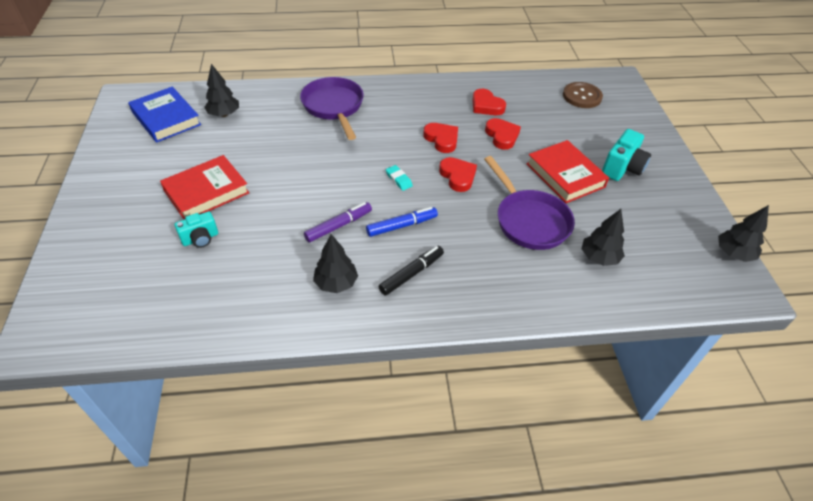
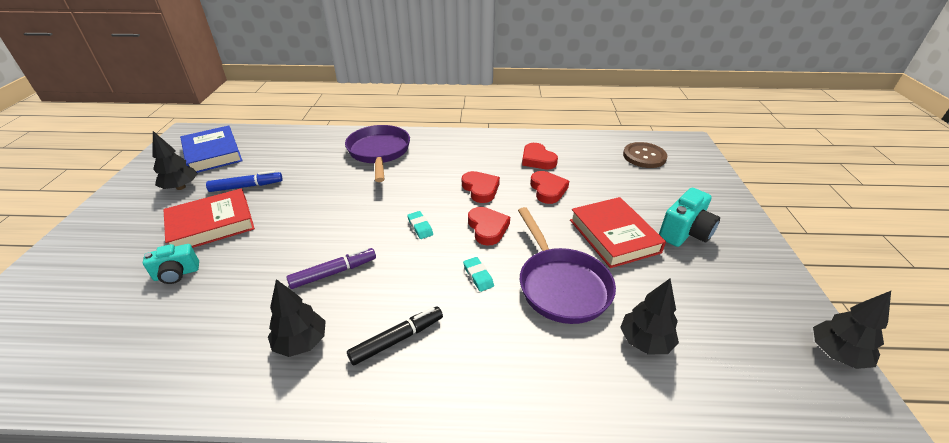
camera: 10 degrees right, 10 degrees down
(224, 114) = (269, 153): black tree -> black tree (181, 187)
(402, 226) = (406, 278): blue marker -> blue marker (246, 186)
(461, 219) = (478, 276): none -> turquoise eraser

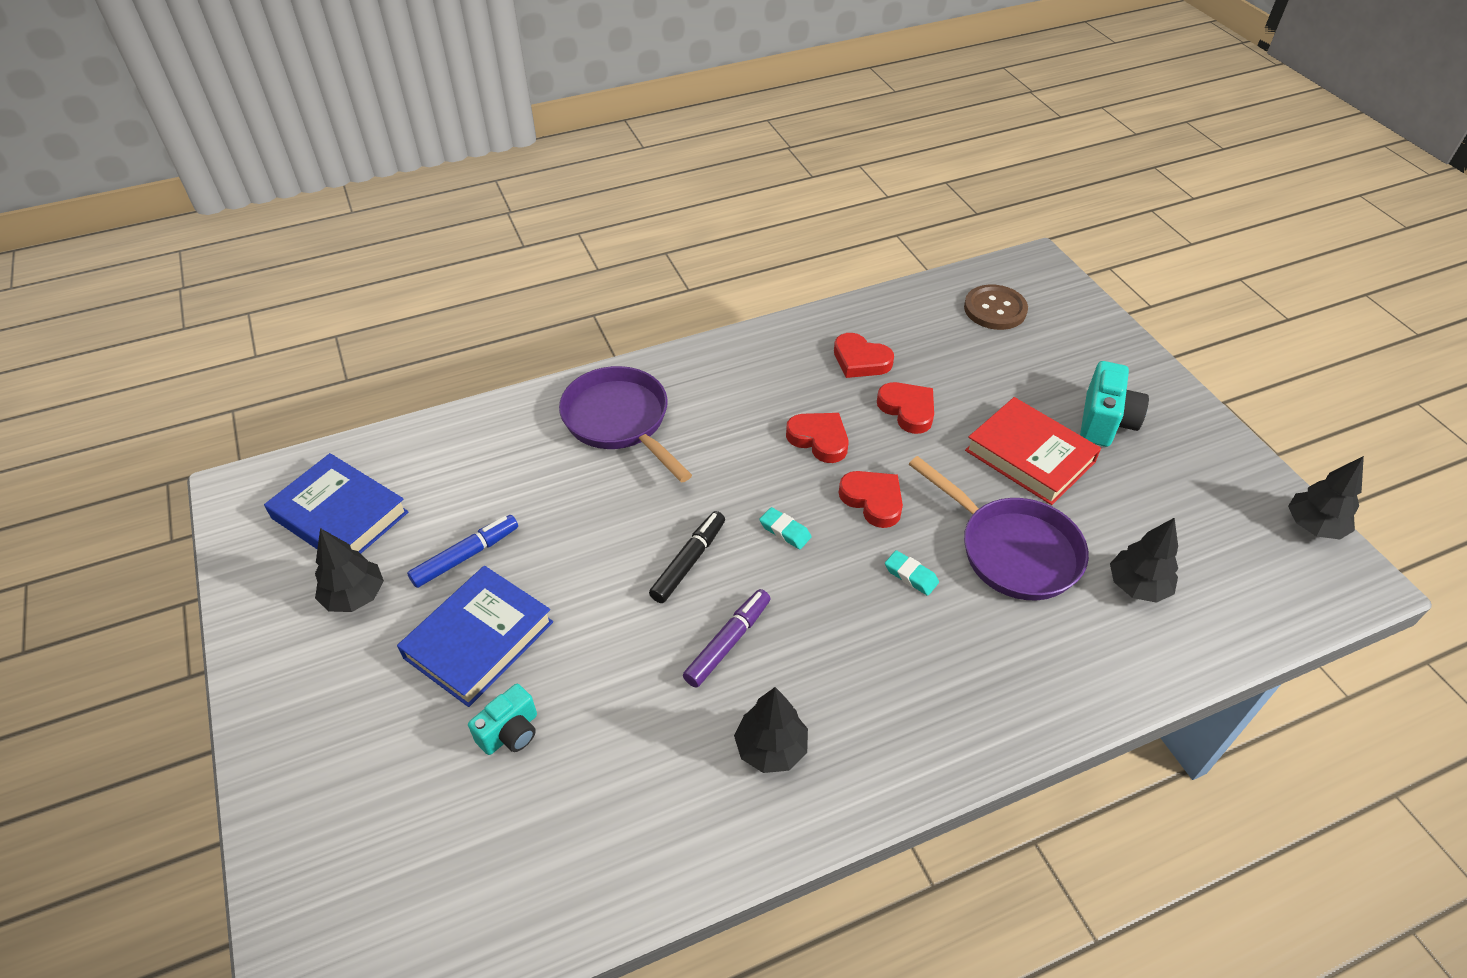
camera: 25 degrees left, 10 degrees up
(211, 224) = (479, 639): red book -> blue book
(397, 339) = (879, 696): black marker -> black marker (689, 562)

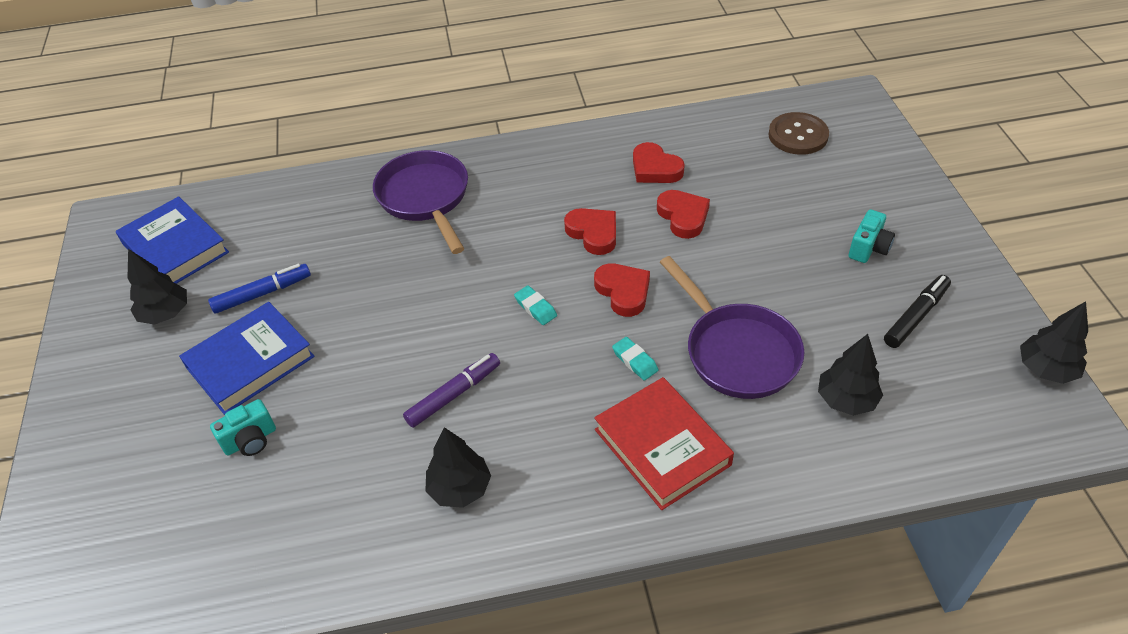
camera: 15 degrees right, 0 degrees up
(689, 562) = (443, 323): black marker -> black marker (916, 316)
(1030, 456) = (784, 270): red book -> red book (662, 447)
(1105, 422) = (868, 248): turquoise camera -> turquoise camera, size x0.66

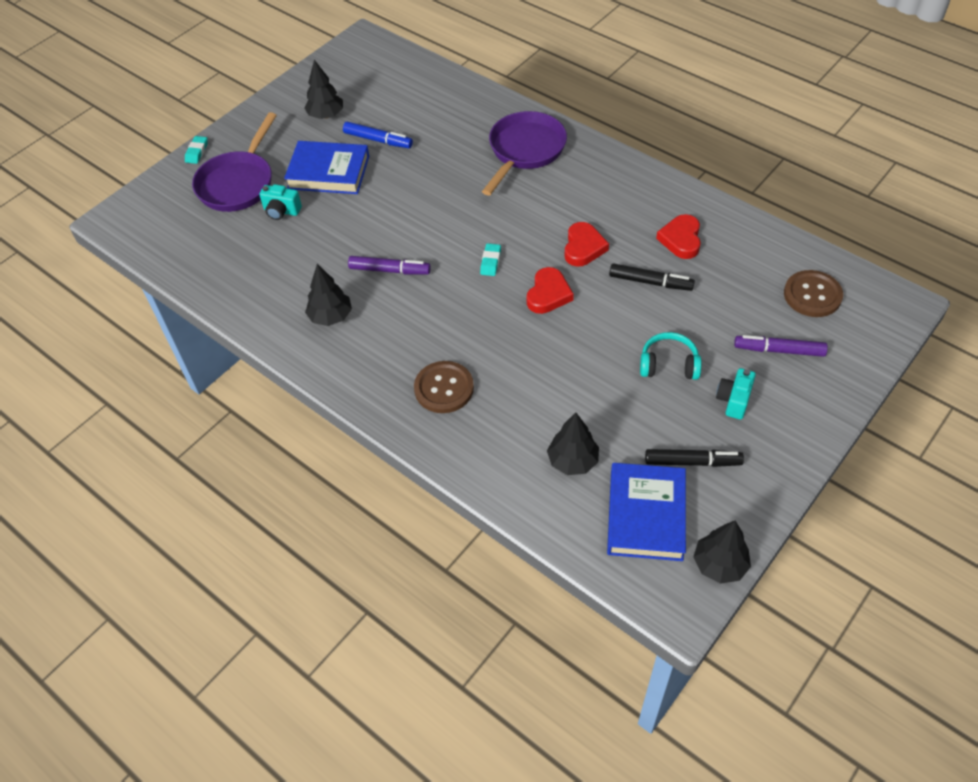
camera: 50 degrees right, 5 degrees up
(175, 248) = (372, 81): blue book -> blue book (645, 515)
(635, 361) = (497, 335): turquoise eraser -> turquoise eraser (197, 152)
(662, 447) = (444, 388): red book -> brown button
(683, 216) = (650, 282): red heart -> black marker
(737, 352) = (556, 381): purple pan -> purple pan (238, 183)
(790, 263) = (668, 365): none -> turquoise headphones
(838, 189) = (779, 350): none -> purple marker
(868, 248) = (733, 400): turquoise camera -> turquoise camera turned 120 degrees clockwise

